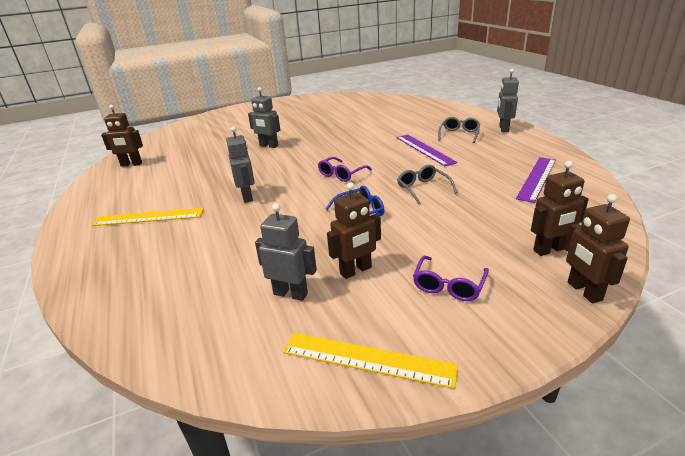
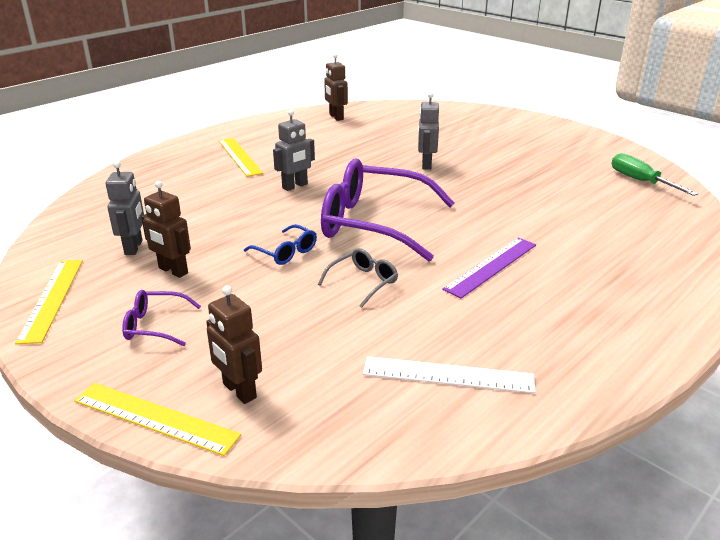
camera: 65 degrees right, 0 degrees up
(341, 174) = (374, 223): purple glasses -> purple glasses, size x2.31
(354, 101) = (641, 181): none -> green screwdriver
(459, 134) = (577, 288): grey glasses -> none
(503, 129) = (644, 330): grey robot -> none
(537, 178) = (448, 375): purple ruler -> white ruler
(584, 291) = (155, 418): brown robot -> yellow ruler

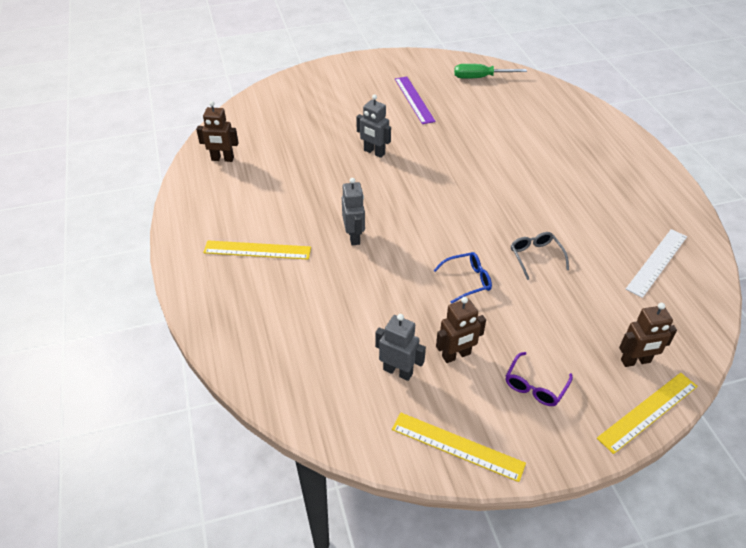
camera: 60 degrees left, 15 degrees up
(374, 223) = (453, 218): purple glasses -> none
(491, 266) = (549, 191): purple ruler -> purple ruler (414, 99)

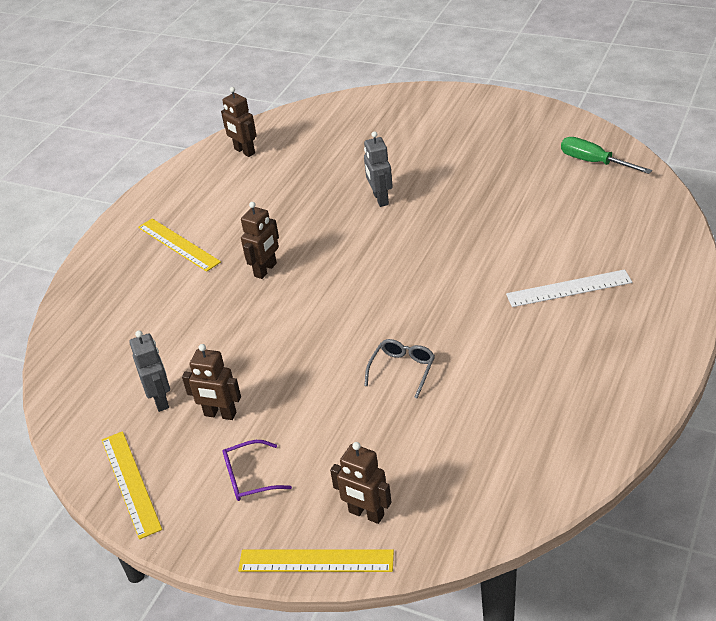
camera: 45 degrees right, 5 degrees down
(354, 237) = (265, 270): grey robot -> brown robot
(414, 99) = (488, 160): purple ruler -> none
(467, 280) = (311, 358): blue glasses -> none
(657, 262) = (521, 441): white ruler -> white ruler (569, 288)

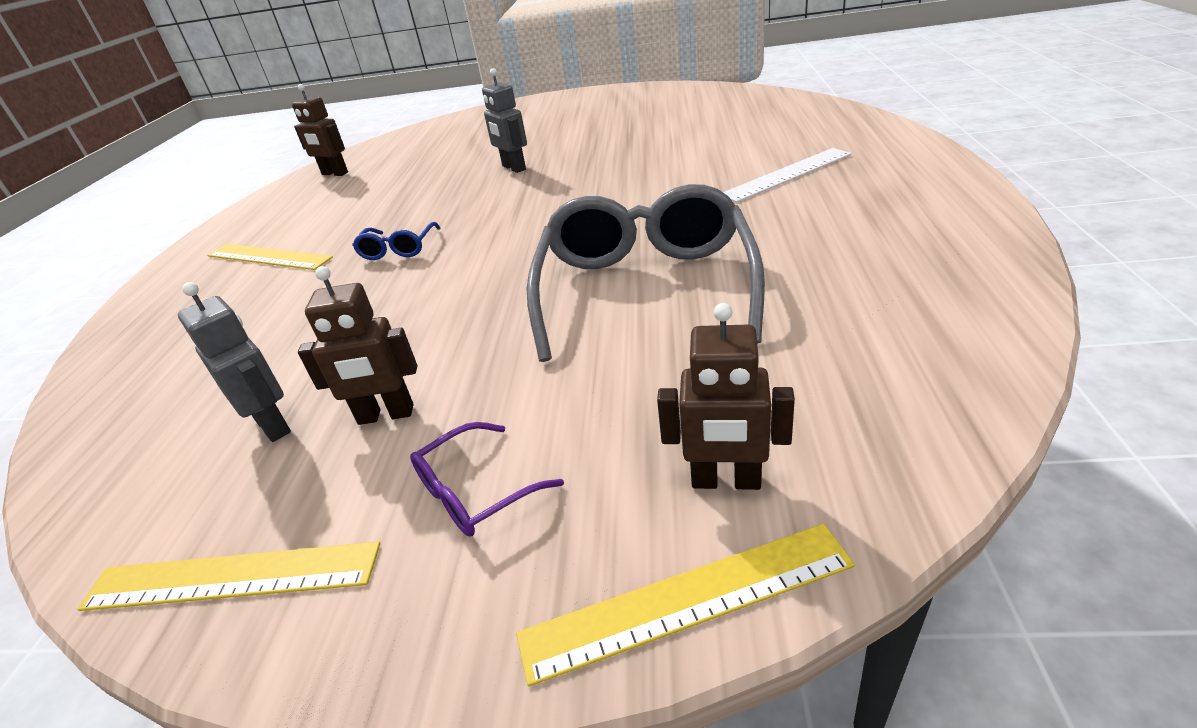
camera: 20 degrees left, 5 degrees down
(130, 483) = (231, 577): yellow ruler -> yellow ruler turned 45 degrees counterclockwise
(265, 270) = (398, 249): brown robot -> blue glasses
(402, 370) = (645, 288): grey glasses -> grey glasses, size x2.31
(594, 162) = (721, 100): green screwdriver -> none

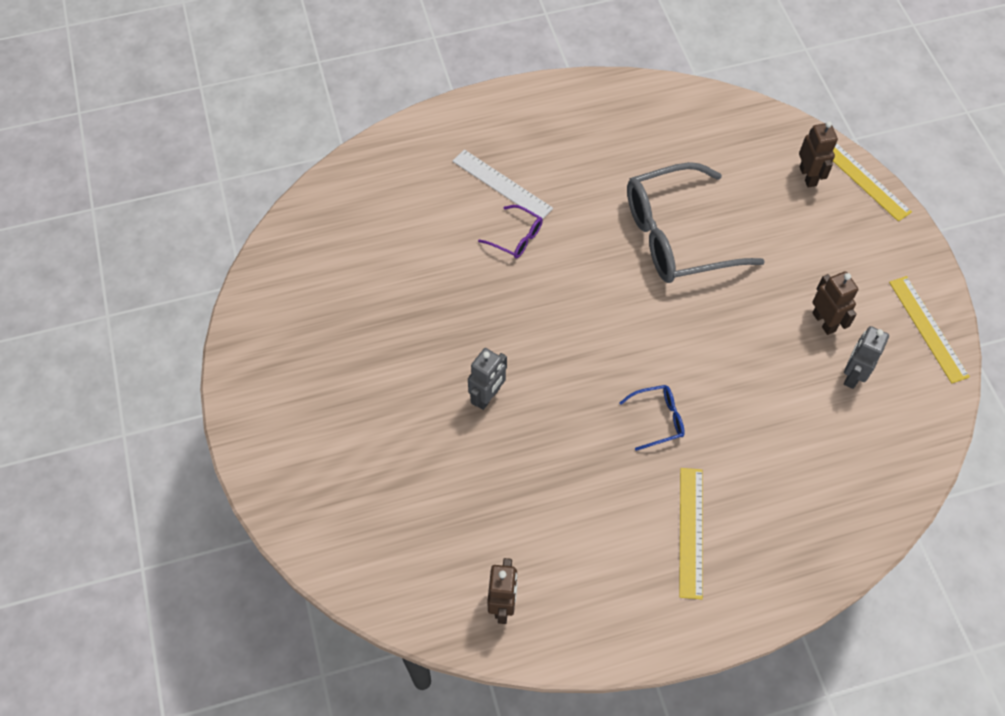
camera: 115 degrees left, 25 degrees up
(475, 492) = (850, 259): purple glasses -> purple glasses (516, 238)

